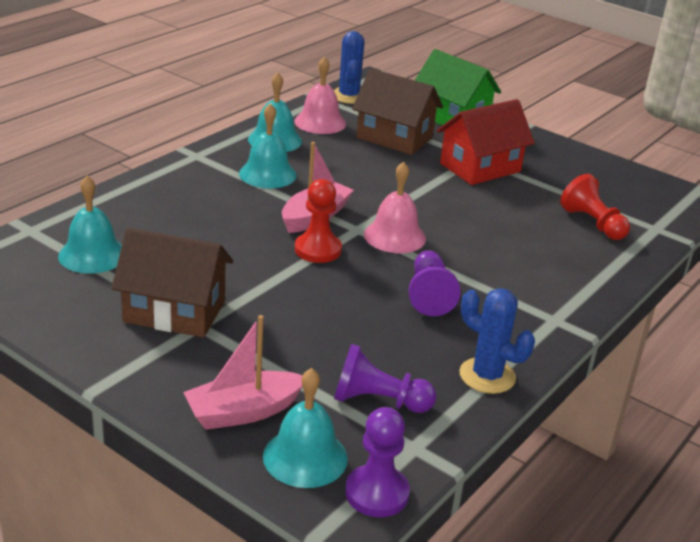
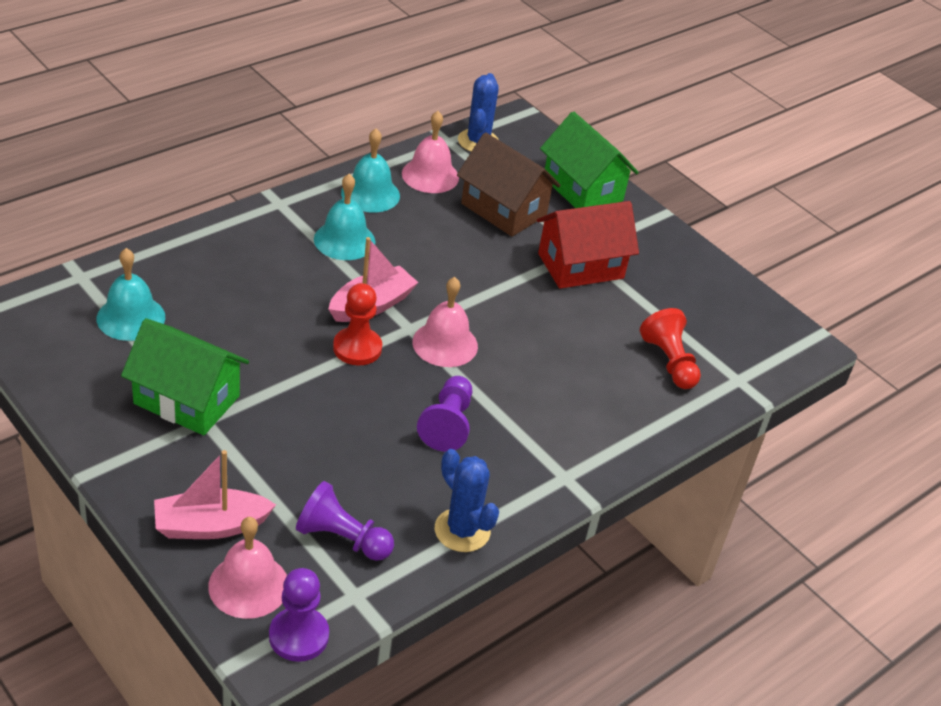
camera: 10 degrees right, 10 degrees up
(174, 311) = (186, 400): brown house -> green house
(305, 457) = (248, 585): turquoise bell -> pink bell

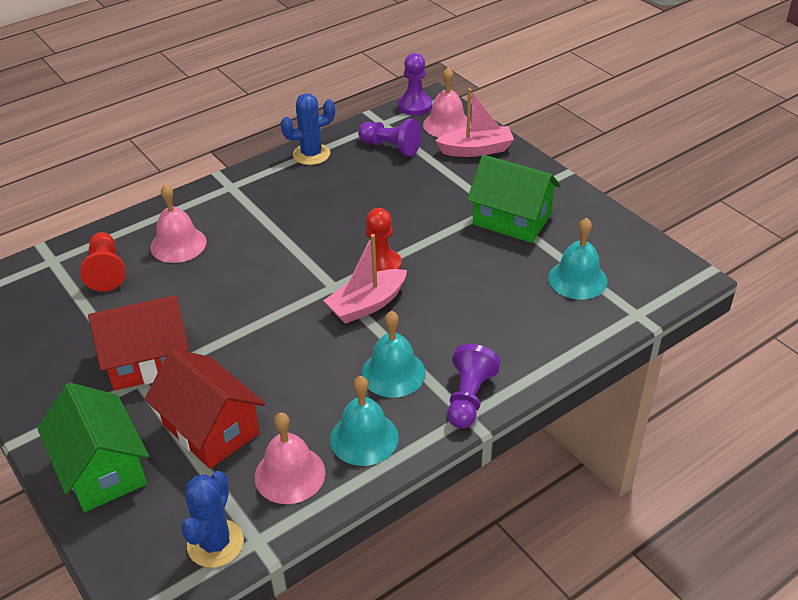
camera: 170 degrees left, 0 degrees up
(445, 344) = (303, 274): pink bell -> pink bell (178, 244)
(447, 424) = (311, 214): purple pawn -> purple pawn (469, 398)
(462, 530) = (311, 154): blue cactus -> blue cactus turned 75 degrees counterclockwise
(504, 209) = (211, 429): brown house -> red house

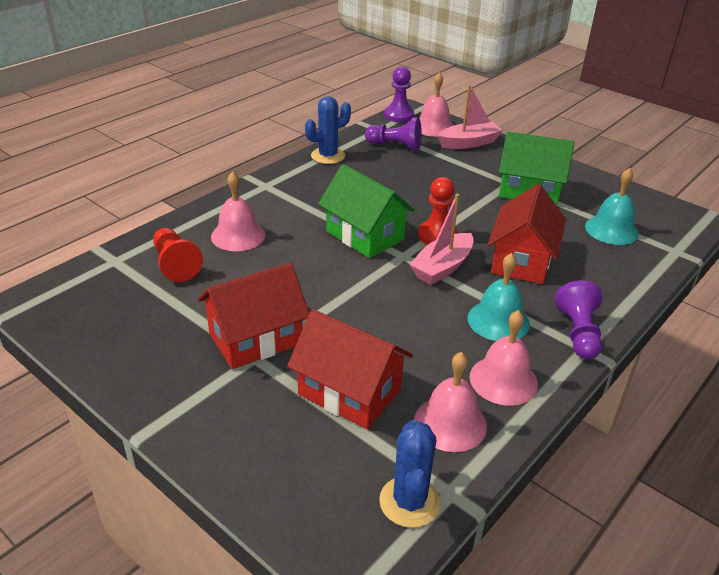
camera: 15 degrees left, 5 degrees down
(102, 469) = (253, 447): green house -> green house (364, 235)
(364, 438) = (503, 380): turquoise bell -> pink bell
(456, 306) = (522, 260): none -> red house

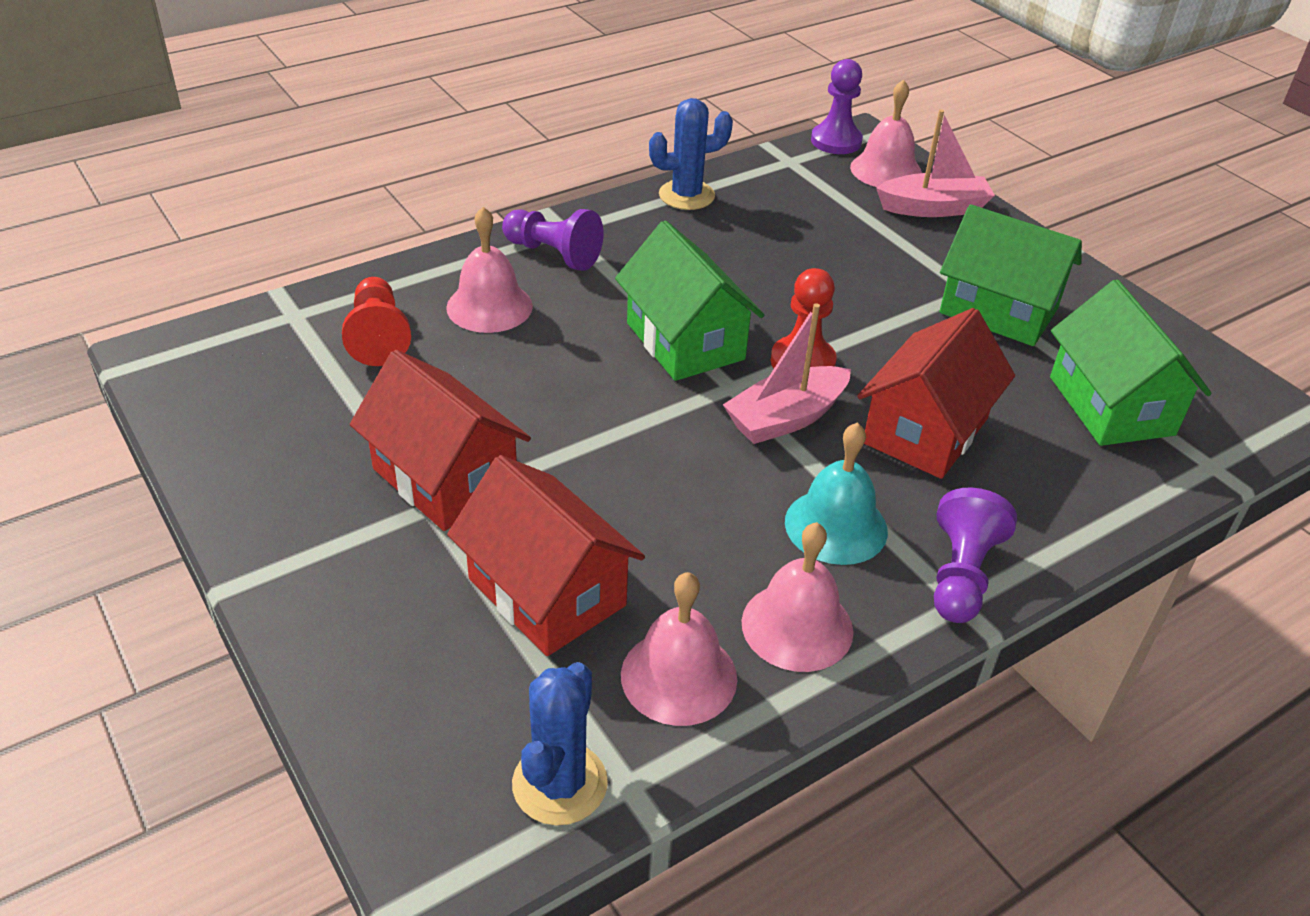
camera: 15 degrees right, 5 degrees up
(256, 339) = (444, 478): red house -> red house turned 60 degrees clockwise
(395, 146) = (805, 195): purple pawn -> purple pawn (553, 254)
(611, 230) = (1111, 406): turquoise bell -> green house

